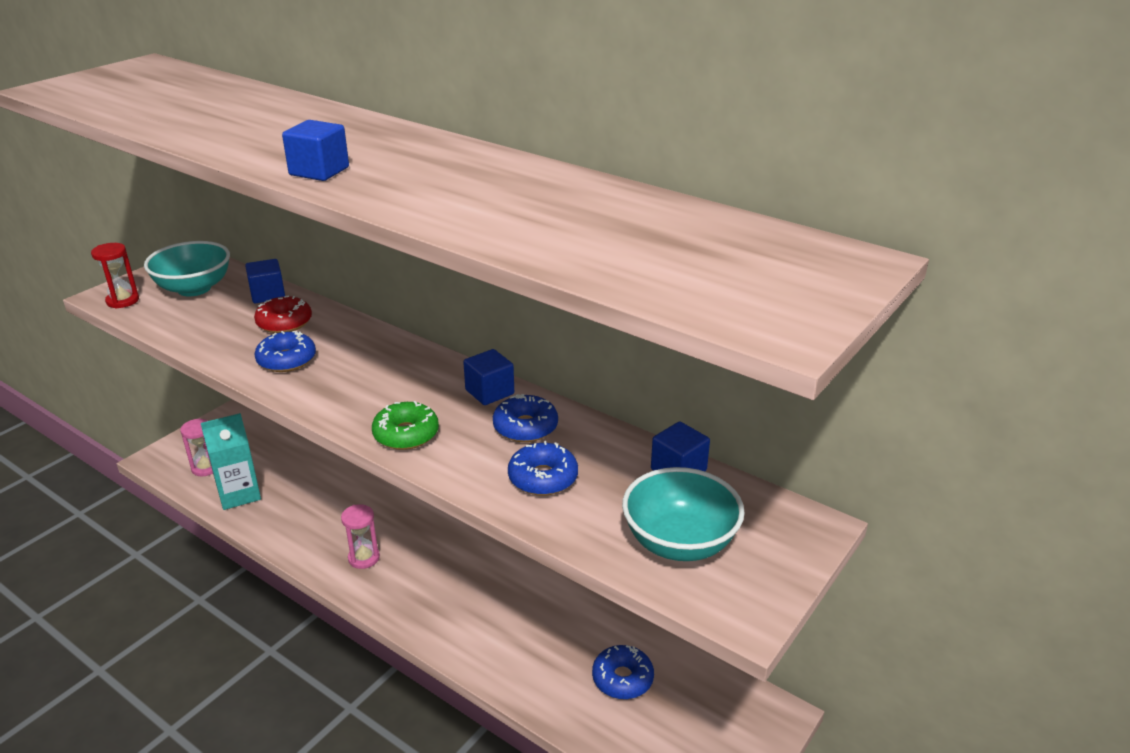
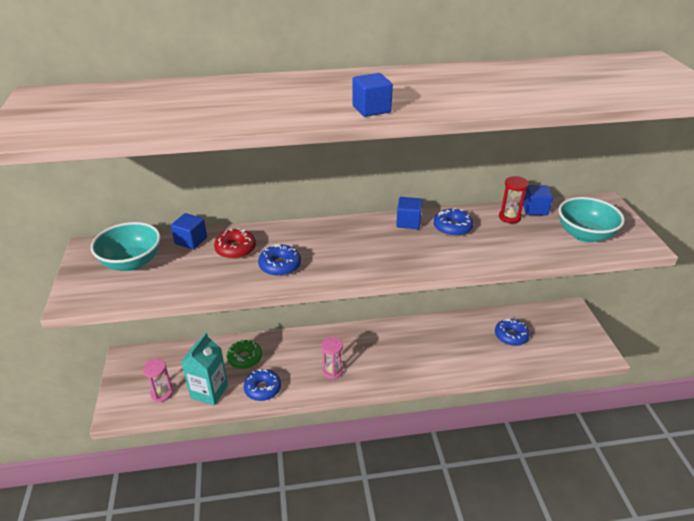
camera: 45 degrees left, 5 degrees up
(122, 301) = (94, 296): red hourglass -> red hourglass (509, 217)
(406, 434) = (412, 262): green donut -> green donut (245, 358)
(543, 478) = (499, 243): blue donut -> blue donut (262, 389)

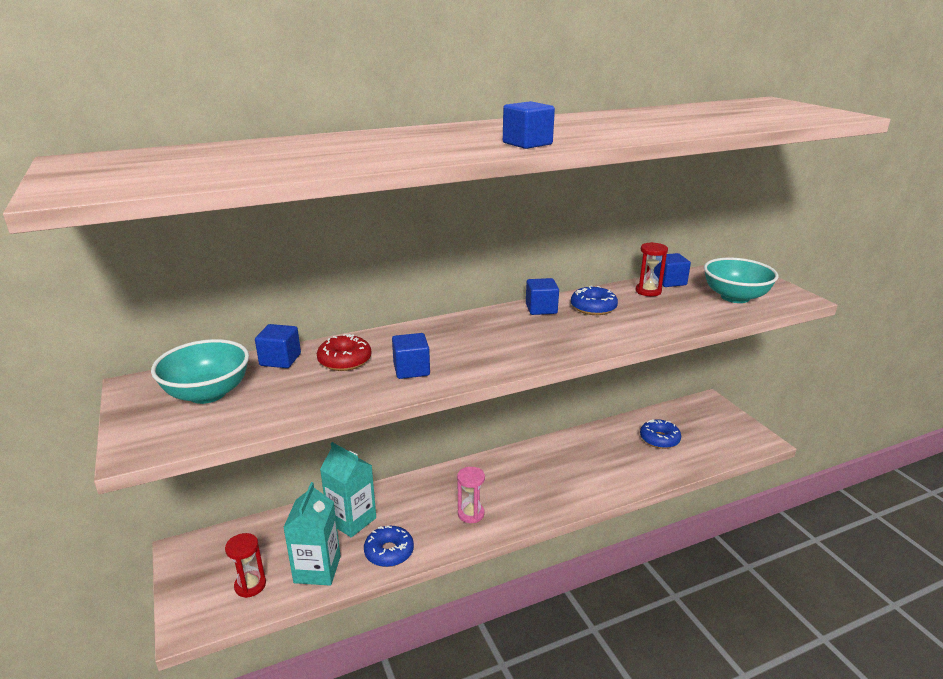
camera: 15 degrees left, 10 degrees down
(162, 393) = (250, 585): pink hourglass -> red hourglass
(245, 358) = (352, 520): green donut -> turquoise carton
(280, 266) = (411, 369): blue donut -> blue cube

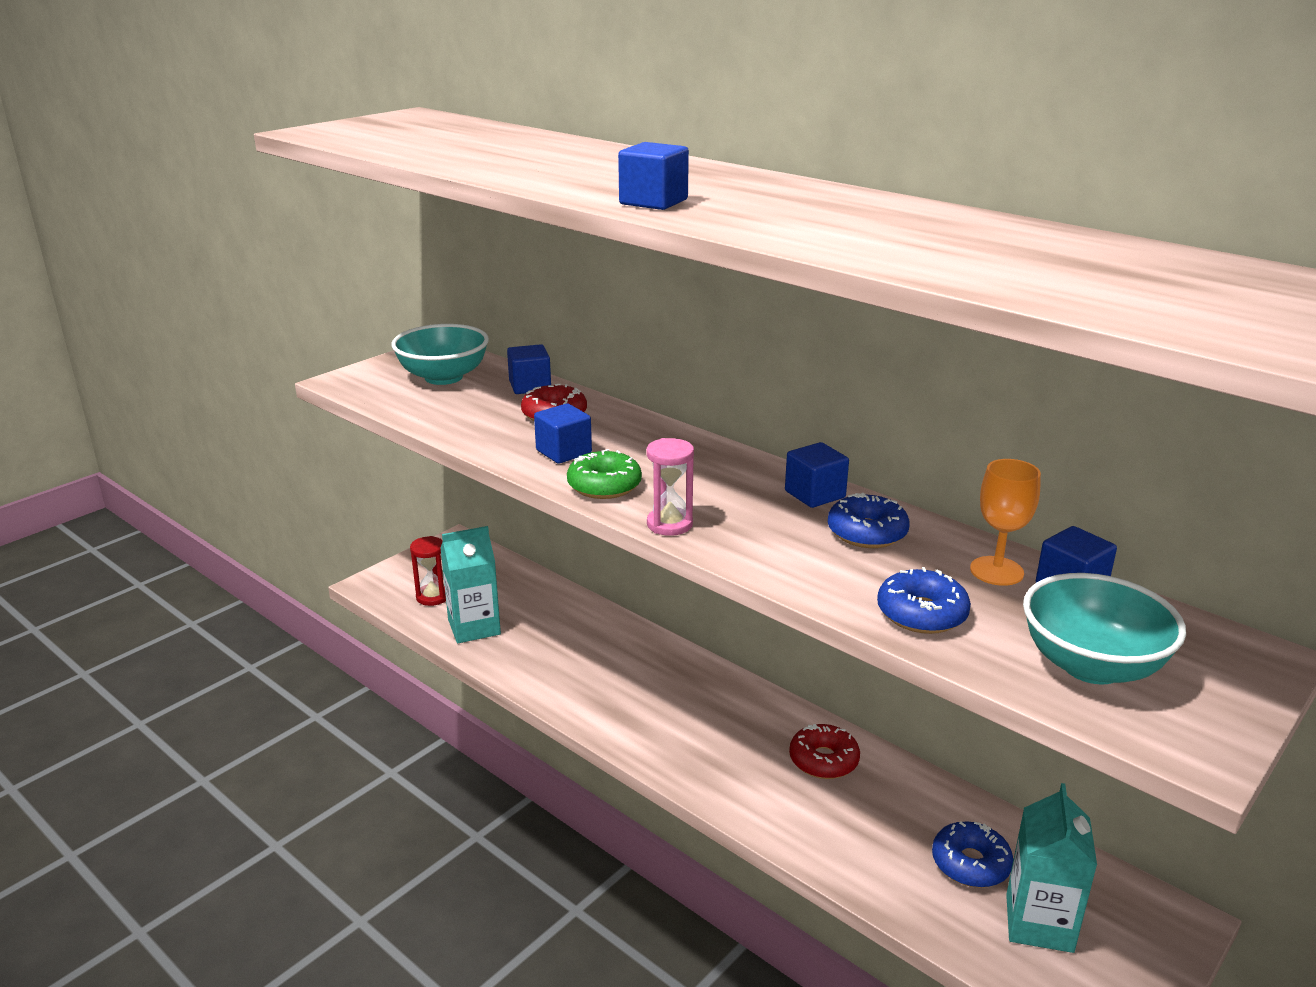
camera: 65 degrees right, 0 degrees up
(352, 520) = (559, 622): turquoise carton -> turquoise carton (1039, 923)
(389, 552) = (526, 664): blue donut -> blue donut (921, 614)
(471, 514) = (630, 705): pink hourglass -> pink hourglass (669, 524)
(477, 366) = (604, 486): none -> green donut
(565, 455) = (823, 760): none -> red donut
(648, 291) = (996, 571): red hourglass -> orange goblet

